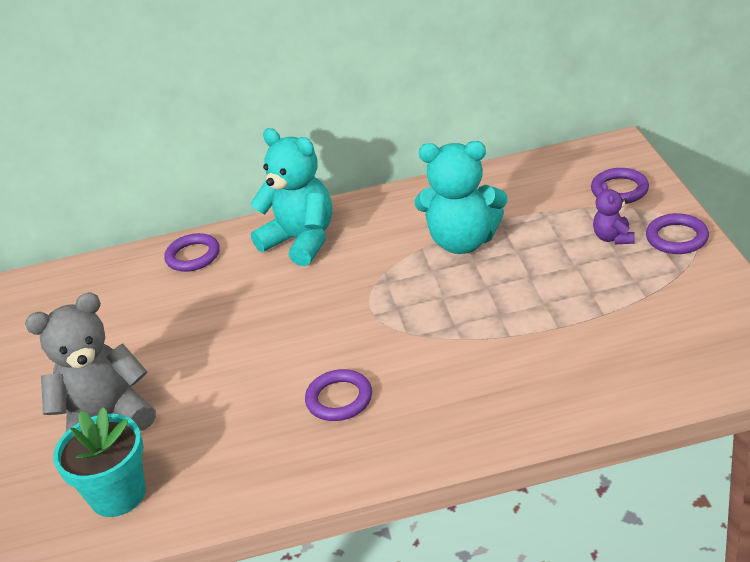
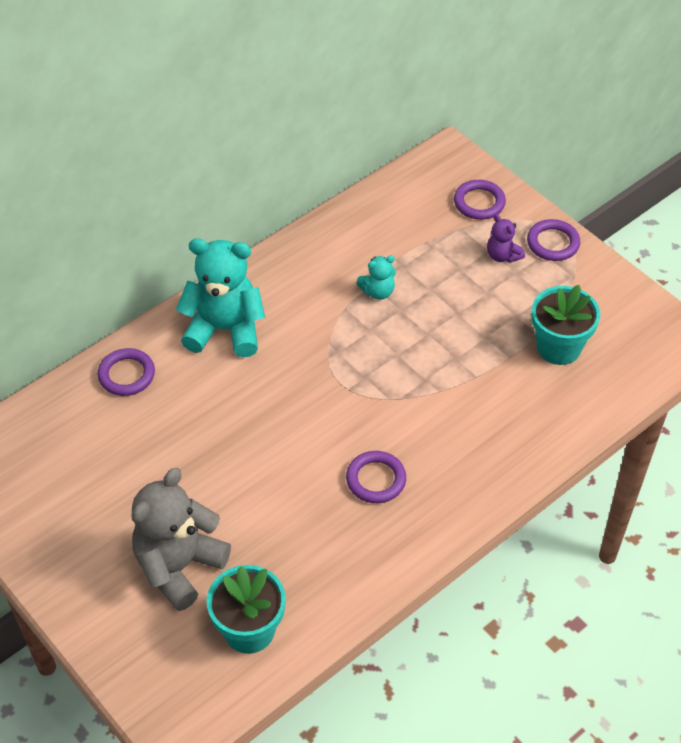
camera: 35 degrees left, 15 degrees up
(463, 242) = (378, 292): turquoise teddy bear -> turquoise teddy bear, size x0.48
(619, 331) = (558, 347): none -> turquoise flower pot

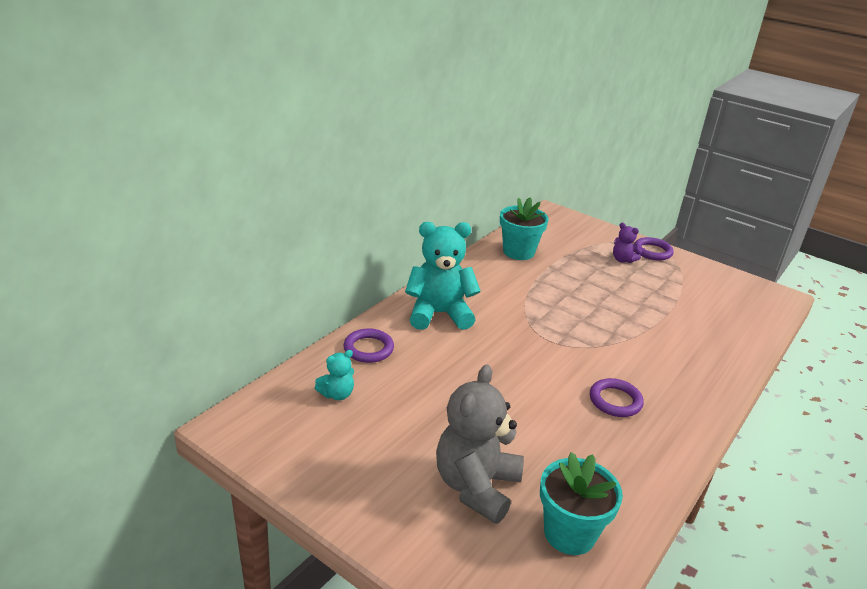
camera: 15 degrees left, 20 degrees down
(378, 292) = (546, 284): turquoise teddy bear -> turquoise teddy bear (337, 394)
(479, 202) = (588, 234): purple ring -> none
(558, 347) = (697, 306): turquoise flower pot -> turquoise flower pot (518, 252)

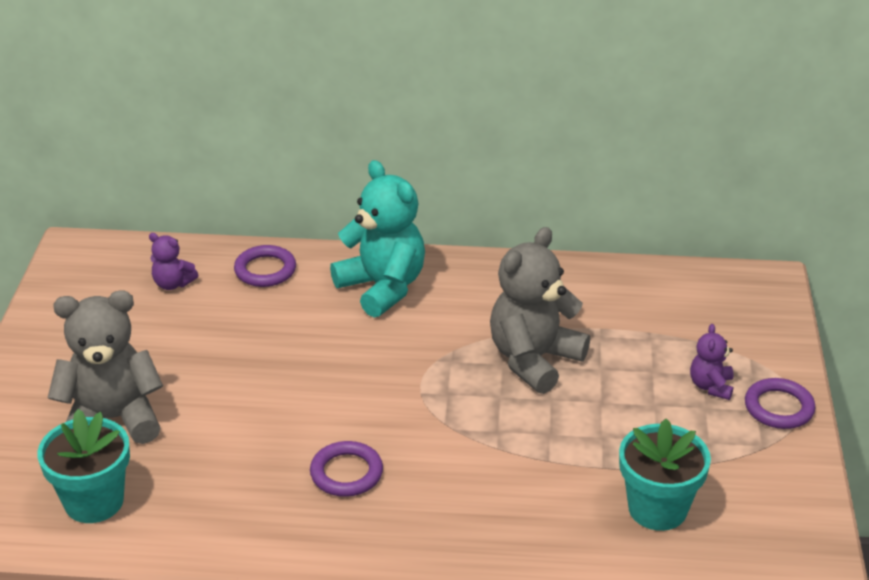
camera: 60 degrees right, 5 degrees up
(337, 394) = (173, 284): turquoise teddy bear -> purple teddy bear
(518, 252) = (606, 292): turquoise flower pot -> turquoise flower pot (657, 509)
(558, 296) = (534, 360): none -> grey teddy bear

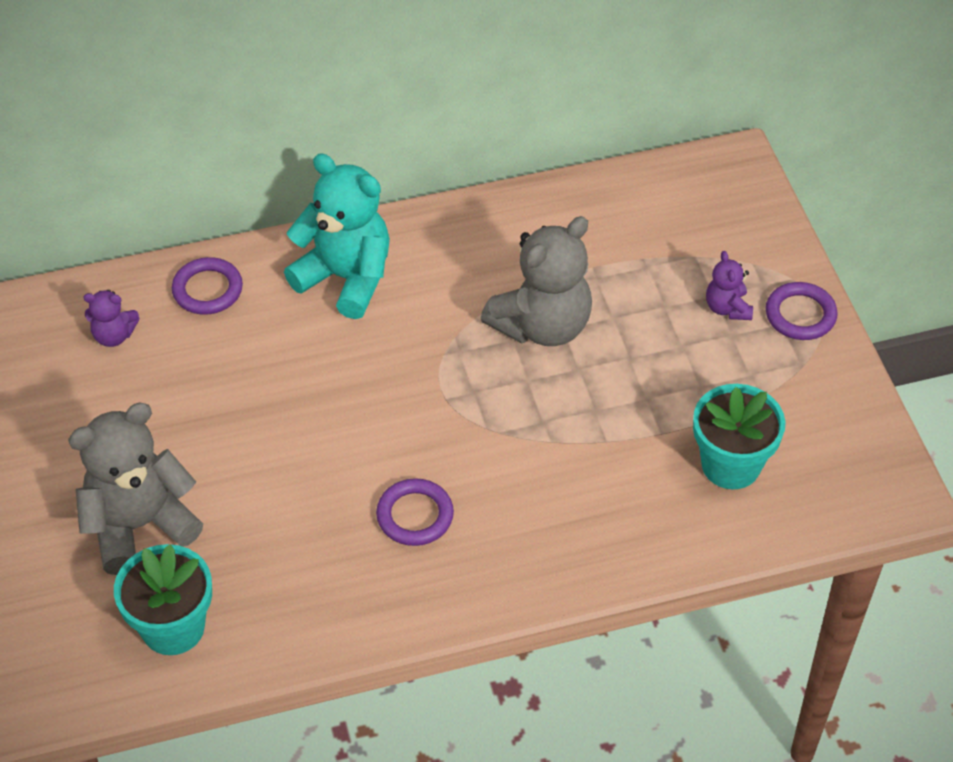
camera: 20 degrees left, 15 degrees up
(534, 360) = (542, 325): grey teddy bear -> grey teddy bear turned 150 degrees counterclockwise

